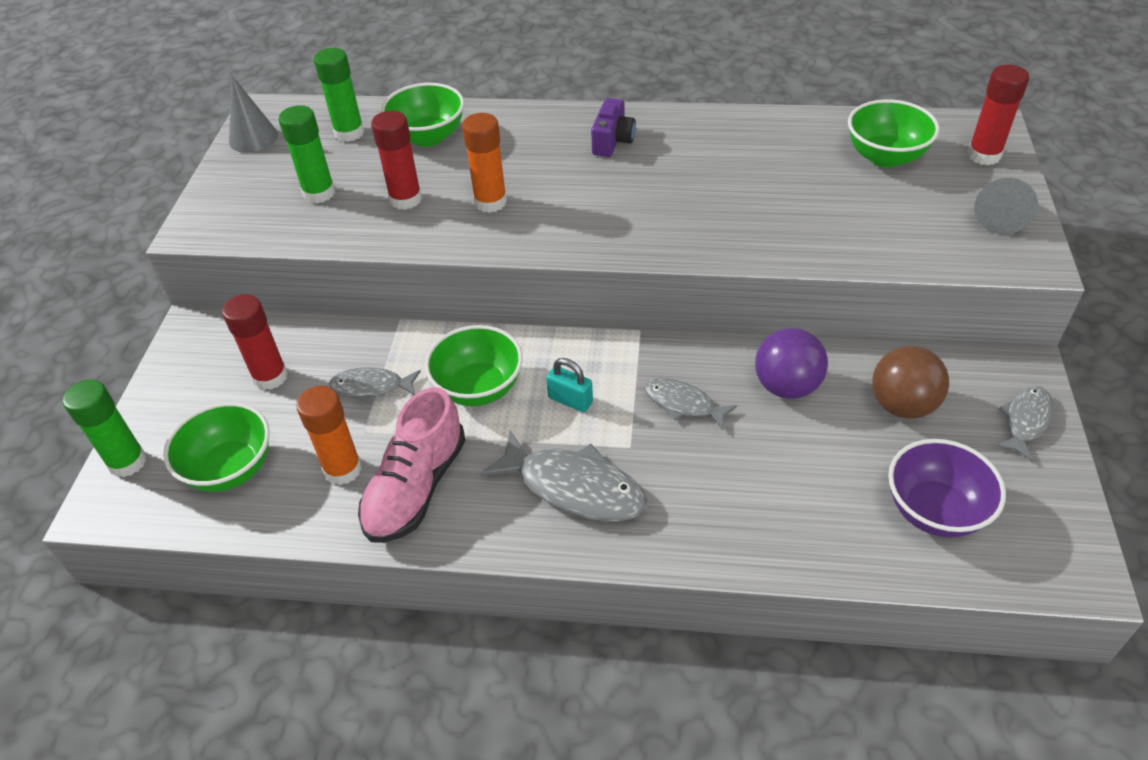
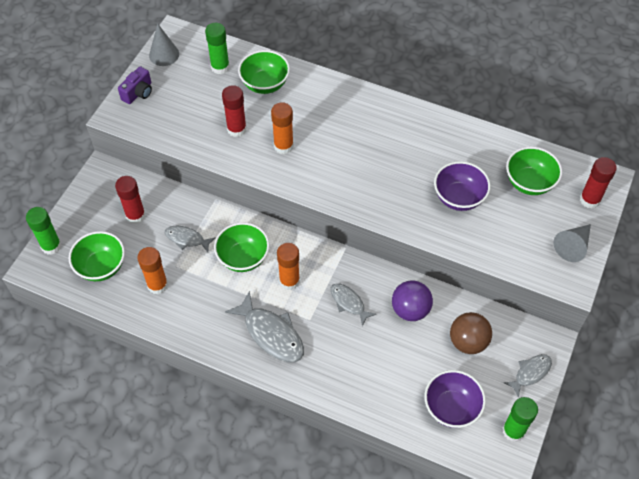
camera: 15 degrees right, 10 degrees up
(319, 193) = (190, 110): green glue stick -> green glue stick (513, 431)
(416, 487) = (191, 308): pink shoe -> none
(570, 400) = (289, 281): turquoise padlock -> orange glue stick
(612, 141) = (372, 120): purple camera -> purple camera (138, 93)
(795, 199) = (459, 198): none -> purple bowl

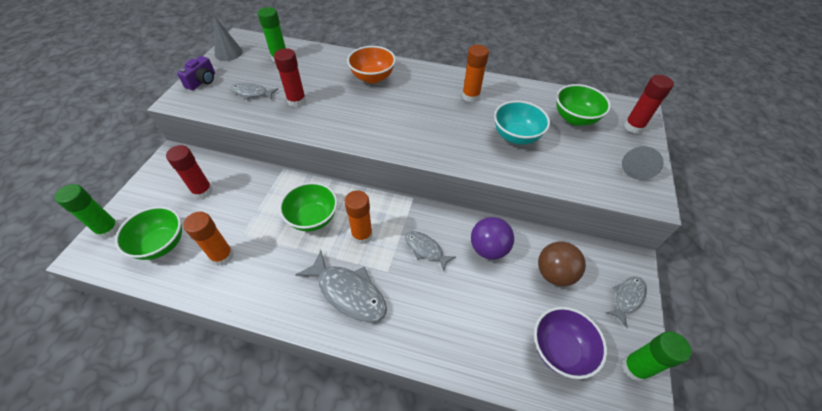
camera: 10 degrees left, 5 degrees down
(187, 239) = (255, 207): grey fish -> grey fish (252, 93)
(265, 84) = (321, 66): green bowl -> none
(283, 146) = (342, 110): orange glue stick -> orange glue stick (470, 96)
(320, 105) = (372, 77): none -> orange bowl
(459, 198) = (516, 136): purple bowl -> turquoise bowl

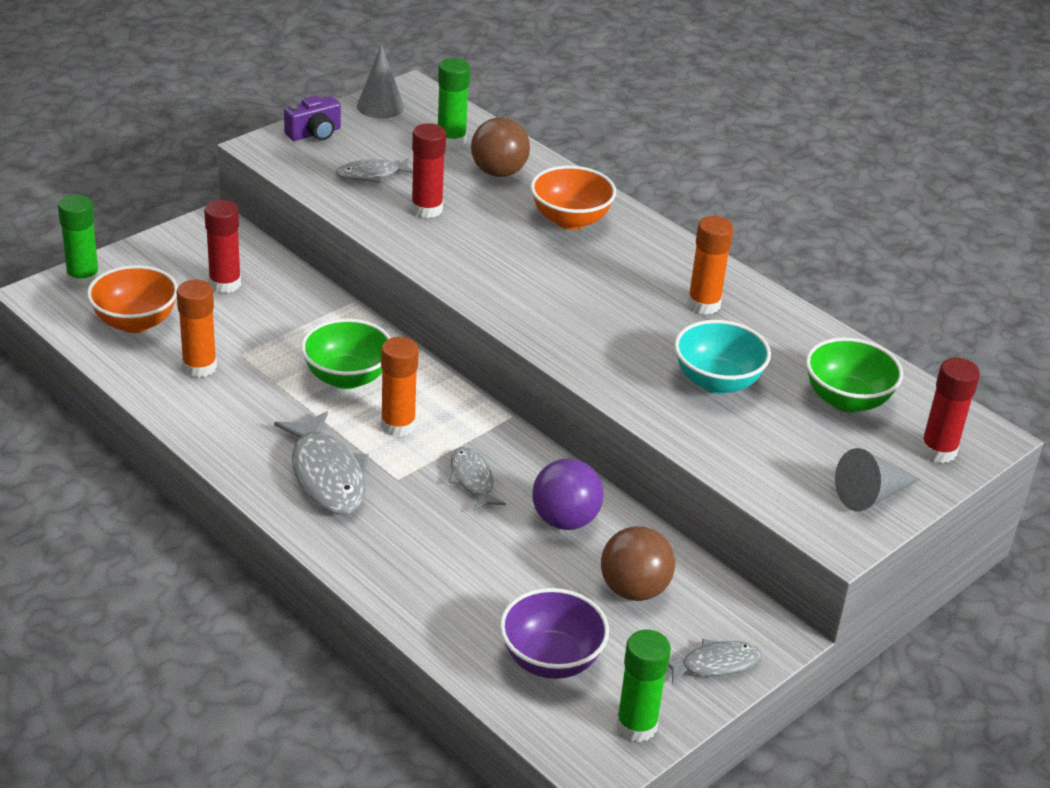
camera: 30 degrees right, 15 degrees down
(161, 244) = (135, 322): green bowl -> orange bowl
(252, 93) = (371, 175): grey fish -> grey fish turned 60 degrees counterclockwise
(317, 66) = (498, 172): none -> brown ball

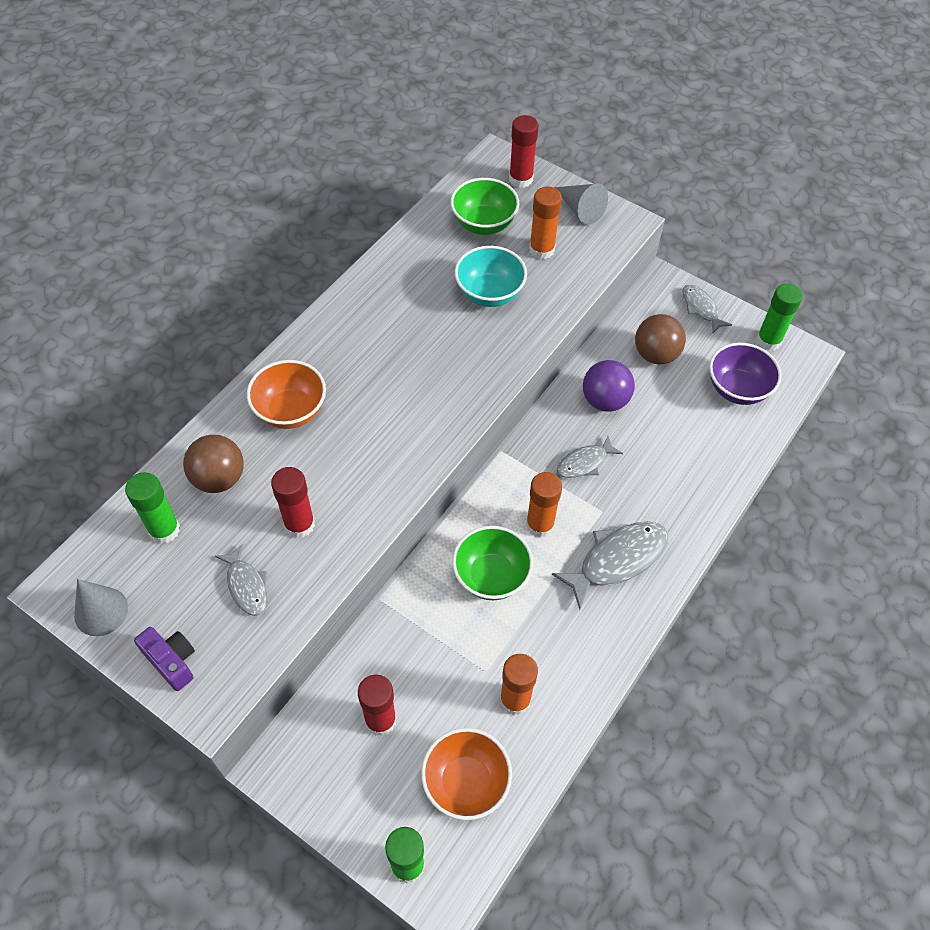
camera: 100 degrees left, 20 degrees up
(704, 304) = (392, 309): orange glue stick -> orange glue stick (541, 250)

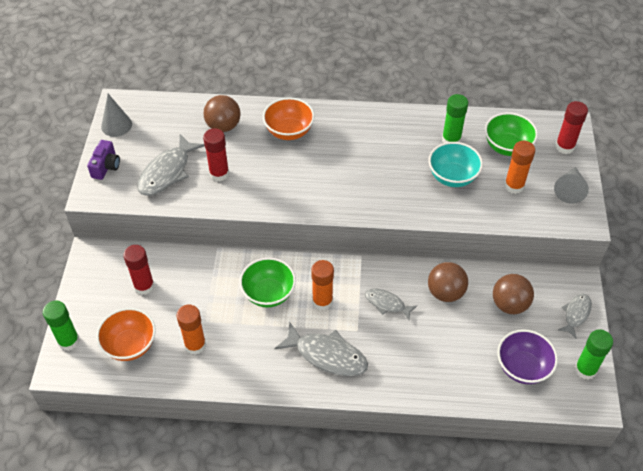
camera: 60 degrees right, 5 degrees down
(164, 530) = (177, 122): green glue stick -> green glue stick (451, 139)
(246, 586) = (167, 172): grey fish -> grey fish, size x1.69
(605, 400) = (445, 292): purple ball -> brown ball

